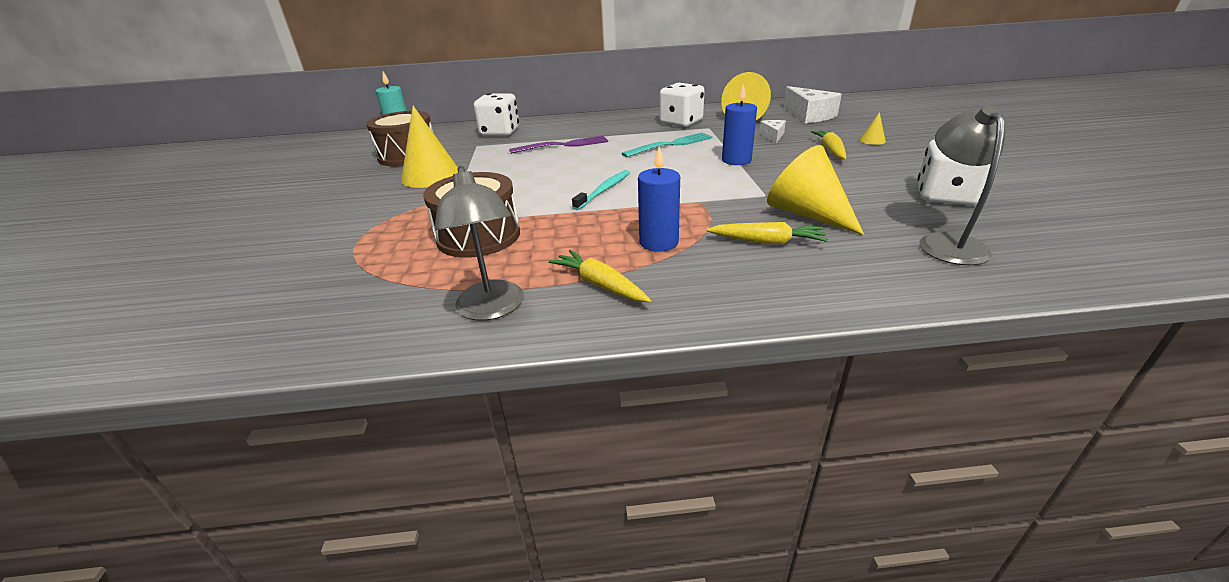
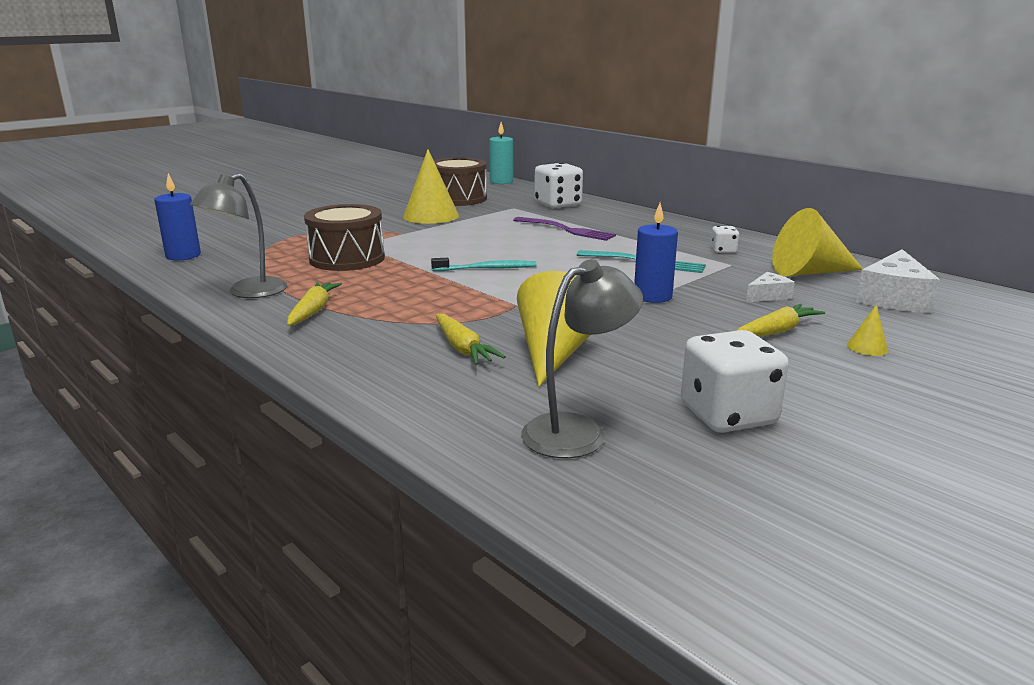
camera: 50 degrees right, 10 degrees down
(658, 242) = (408, 311): blue candle -> blue candle (183, 255)
(681, 122) = (723, 251): white dice -> white dice, size x0.50

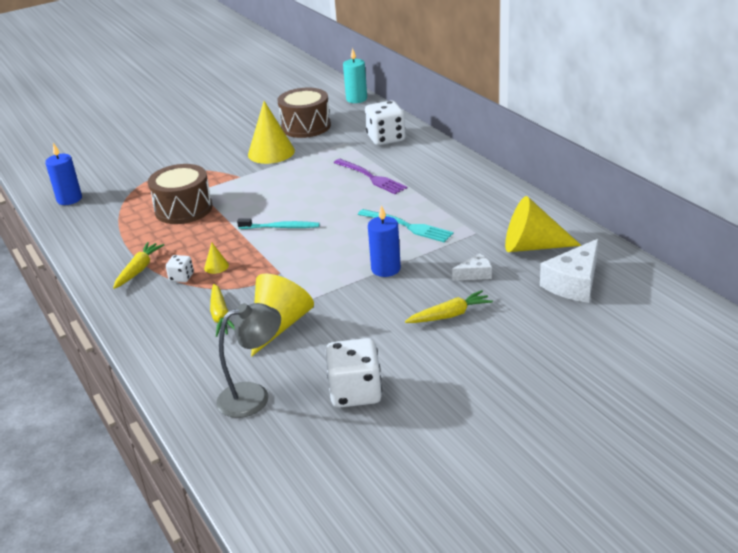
camera: 15 degrees right, 10 degrees up
(248, 292) = (102, 246): grey lamp -> none
(723, 251) = (483, 213): white dice -> white dice (181, 277)
(867, 347) = (503, 337): yellow cone -> yellow cone (216, 266)

